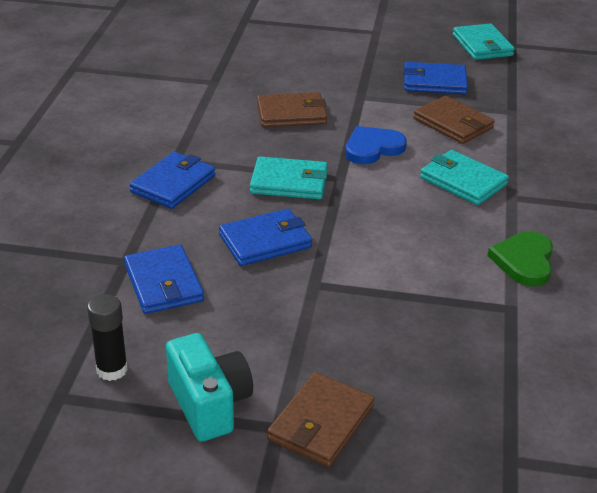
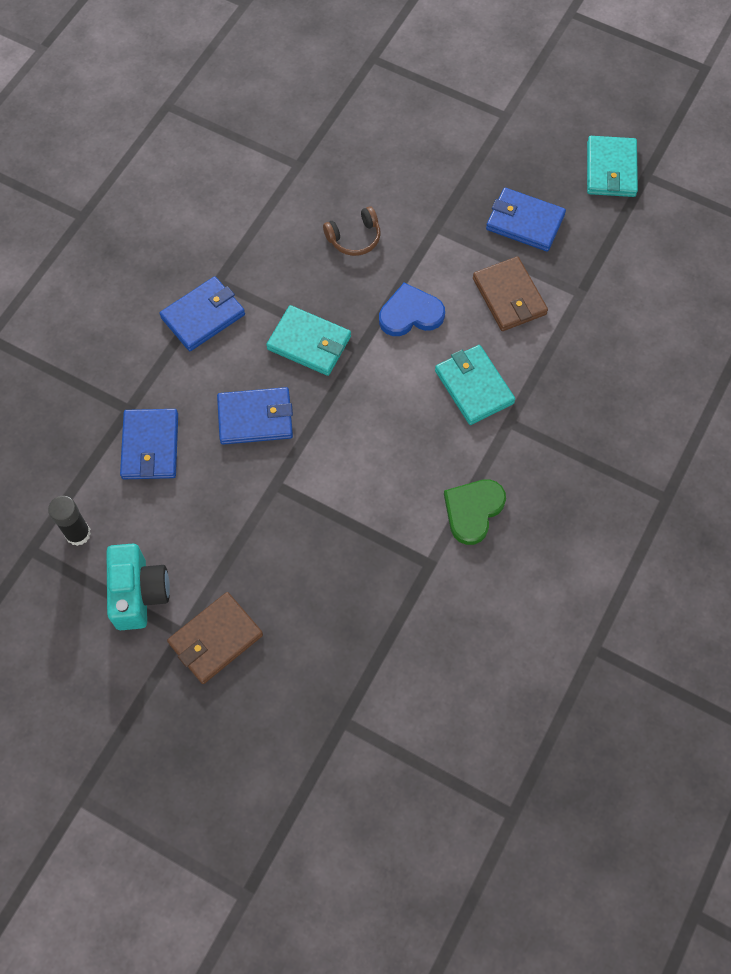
camera: 20 degrees right, 30 degrees up
(291, 114) = (354, 238): brown wallet -> brown headphones

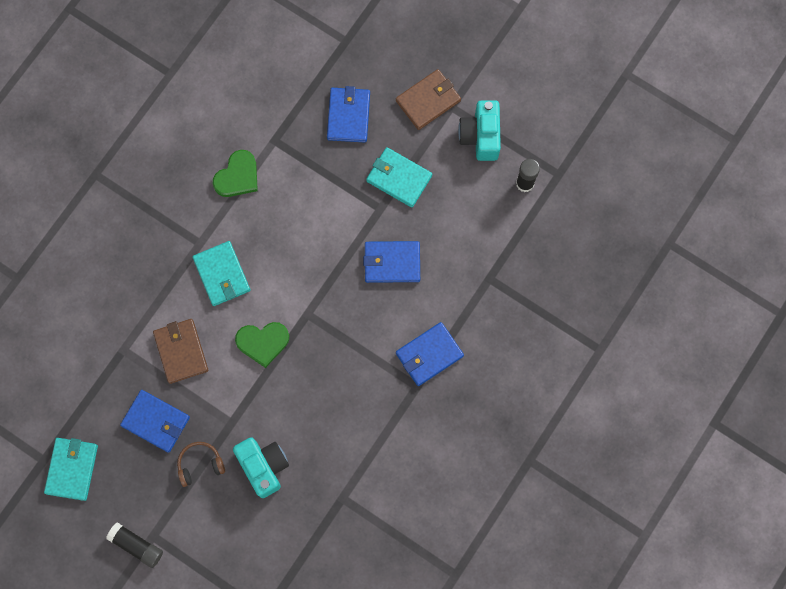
camera: 175 degrees left, 10 degrees up
(150, 446) = (472, 246): blue wallet -> blue wallet (348, 116)
(309, 343) = (346, 323): turquoise wallet -> turquoise wallet (399, 178)
(354, 238) = (300, 418): brown headphones -> brown headphones (200, 464)
(391, 187) = (263, 466): none -> turquoise camera
(410, 314) = (263, 342): blue heart -> green heart
(521, 105) = (136, 545): none -> black glue stick

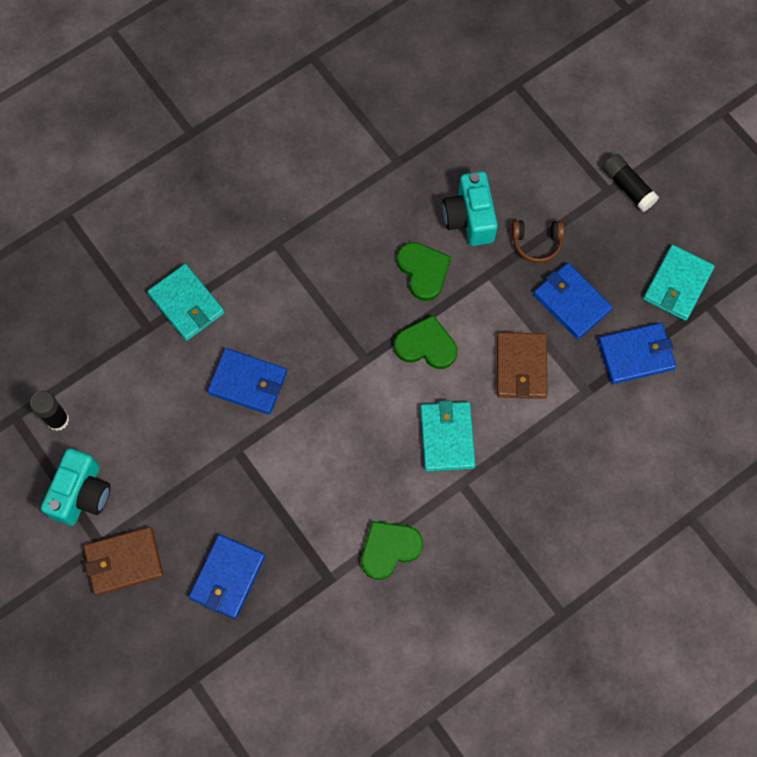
camera: 160 degrees left, 5 degrees down
(286, 405) = (423, 271): none -> green heart
(399, 178) = (199, 478): turquoise wallet -> turquoise wallet (187, 304)
(429, 355) = (249, 270): blue wallet -> blue wallet (636, 354)

